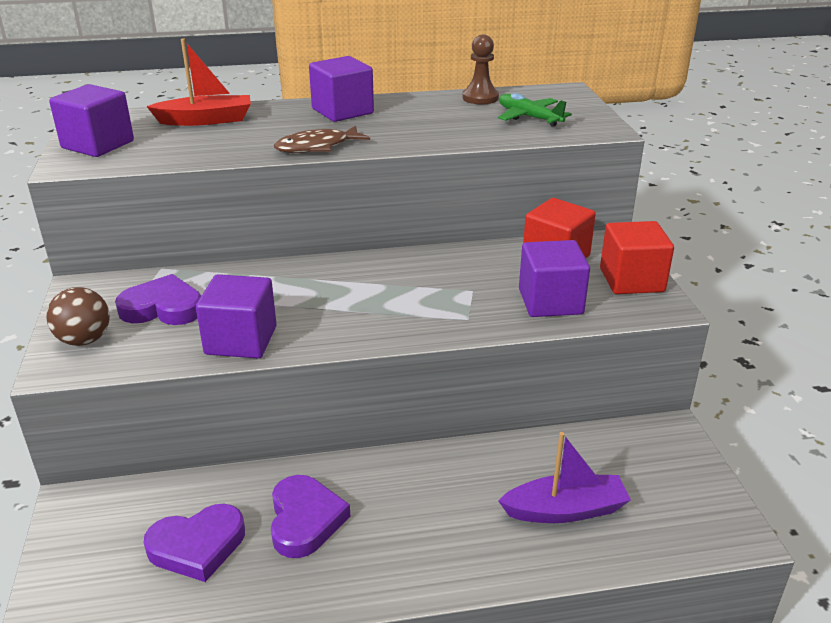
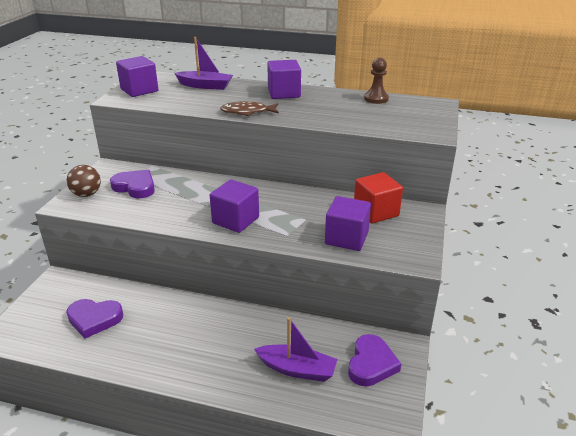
camera: 25 degrees right, 0 degrees up
(206, 120) = (205, 86): red boat -> purple boat
(241, 340) = (157, 214): purple cube -> purple cube (235, 220)
(305, 520) = (154, 324): purple heart -> purple heart (371, 364)
(528, 117) = (393, 117): green plane -> none
(631, 280) = (412, 238): red cube -> none

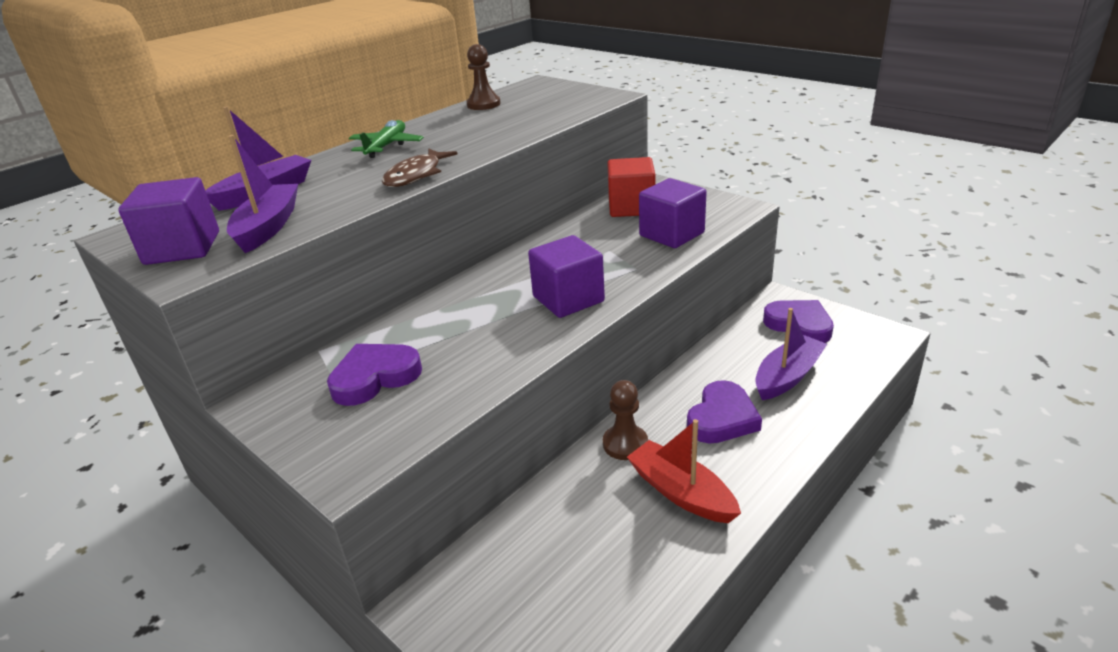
camera: 60 degrees left, 0 degrees up
(86, 194) = (337, 438): brown ball -> none
(94, 319) = (581, 560): purple heart -> purple heart (722, 418)
(156, 343) = (681, 492): none -> red boat
(167, 99) = (268, 227): none -> purple boat
(190, 310) = (625, 444): none -> brown pawn
(284, 93) = (386, 146): purple cube -> green plane

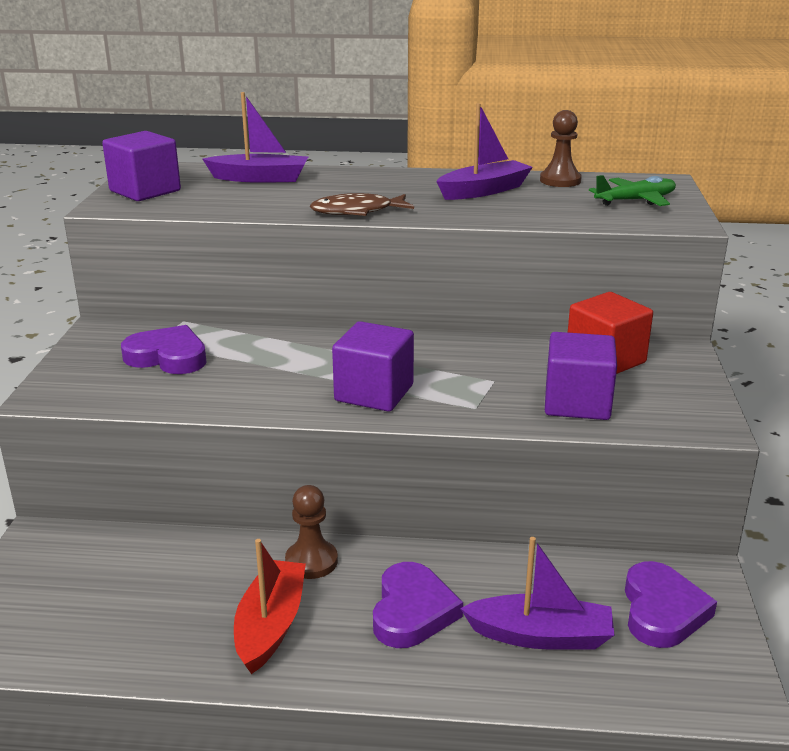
camera: 50 degrees right, 5 degrees down
(268, 227) = (203, 201): purple boat -> purple boat (484, 191)
(386, 146) = (403, 181): green plane -> green plane (635, 200)
(722, 418) = (412, 611): purple heart -> purple heart turned 75 degrees counterclockwise

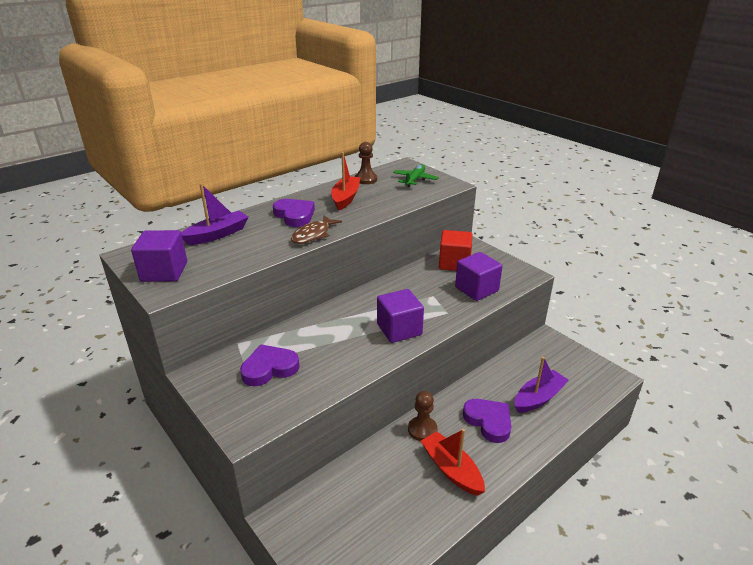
camera: 45 degrees left, 5 degrees up
(484, 191) = (345, 198): purple boat -> red boat
(662, 611) = (555, 360): purple heart -> purple heart (294, 215)

